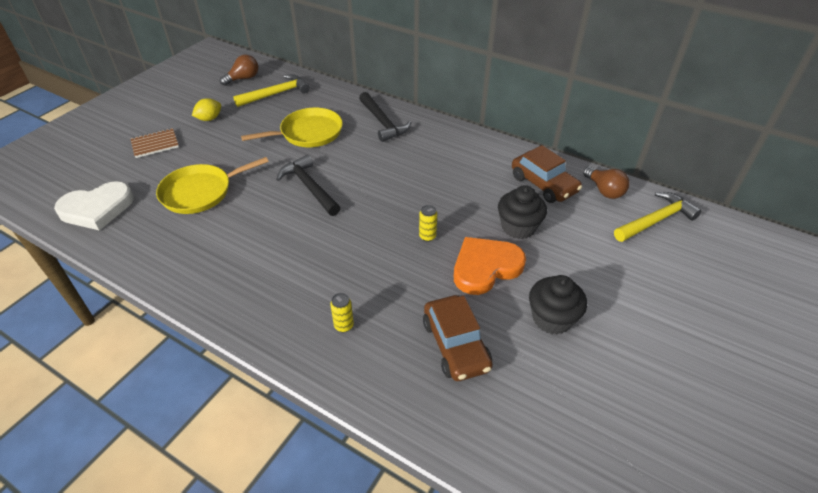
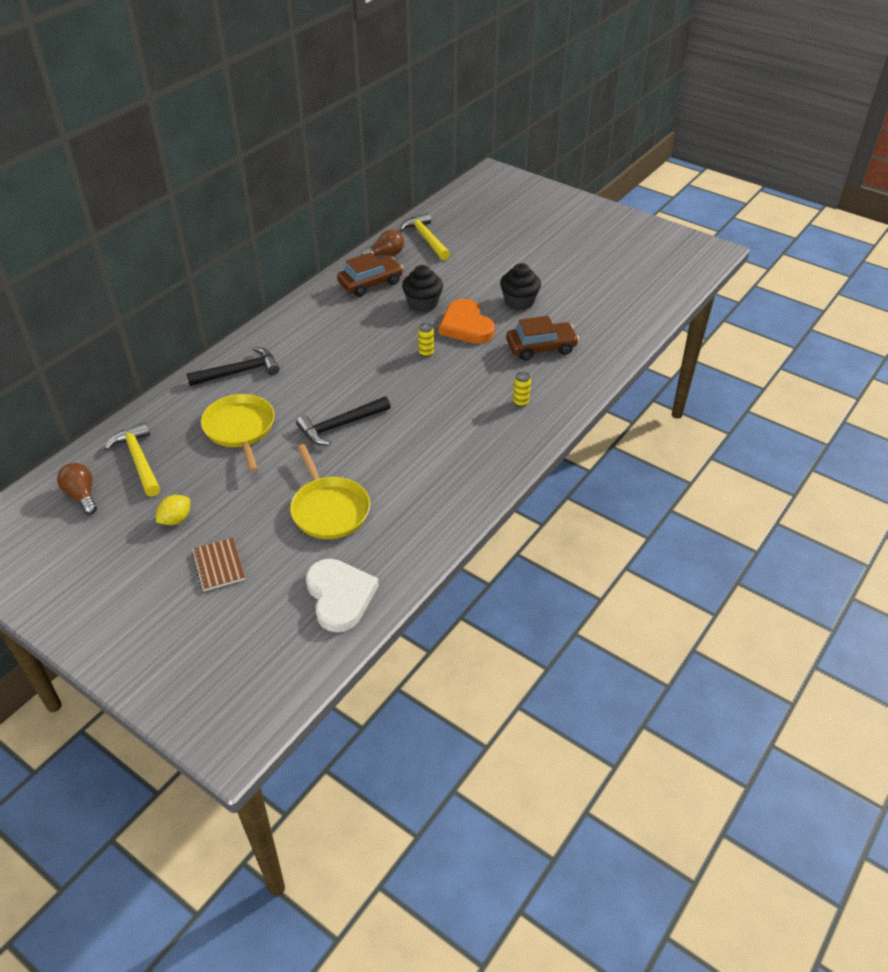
camera: 85 degrees left, 0 degrees up
(209, 119) = (176, 519): yellow lemon -> yellow lemon turned 75 degrees clockwise

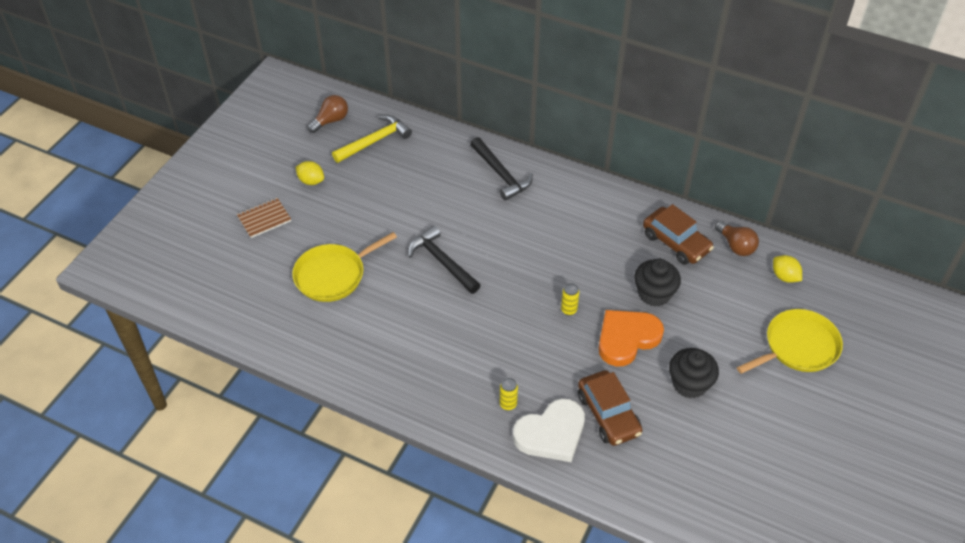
camera: 80 degrees right, 5 degrees up
(240, 429) = (424, 193): yellow pan -> yellow pan (798, 347)
(340, 596) = (236, 301): white heart -> white heart (551, 433)
(426, 238) = (784, 277): yellow hammer -> yellow lemon

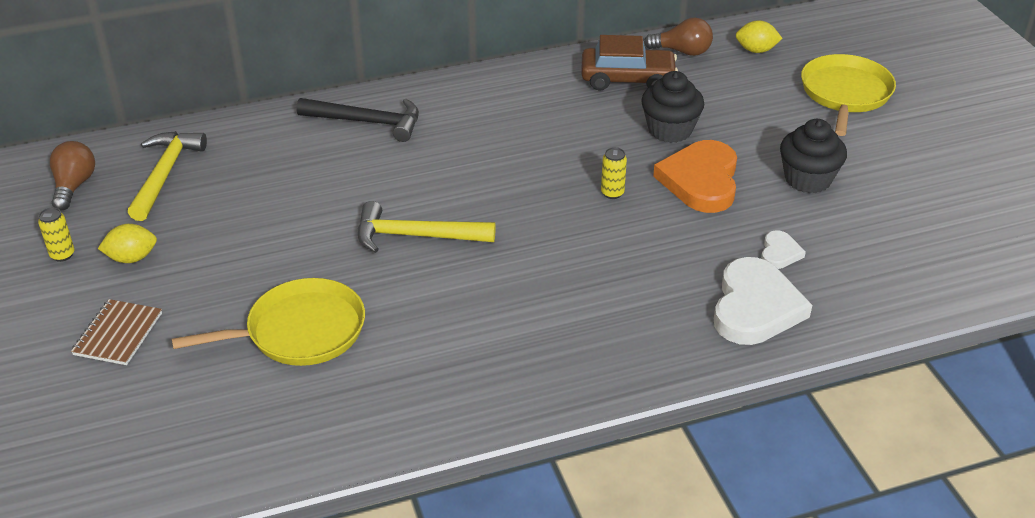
camera: 45 degrees left, 10 degrees down
(333, 275) = (300, 331): yellow pan -> yellow pan turned 120 degrees counterclockwise
(442, 262) = (416, 236): black hammer -> yellow hammer
(508, 404) = (677, 313): yellow can -> yellow can (62, 255)
(608, 414) = (779, 253): brown car -> white heart

